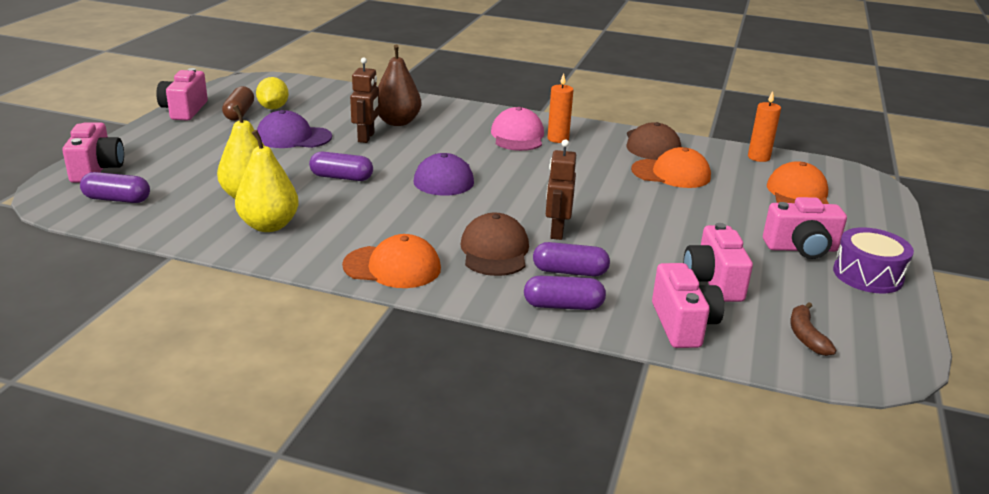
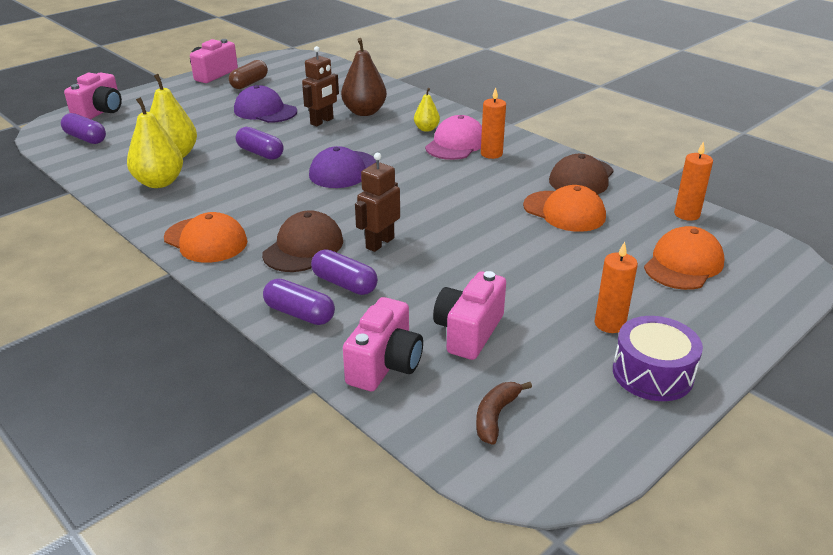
camera: 30 degrees right, 5 degrees up
(273, 108) = (280, 83): yellow lemon -> none
(475, 127) = (426, 129): none -> yellow pear
(801, 249) = (609, 324): pink camera -> orange candle

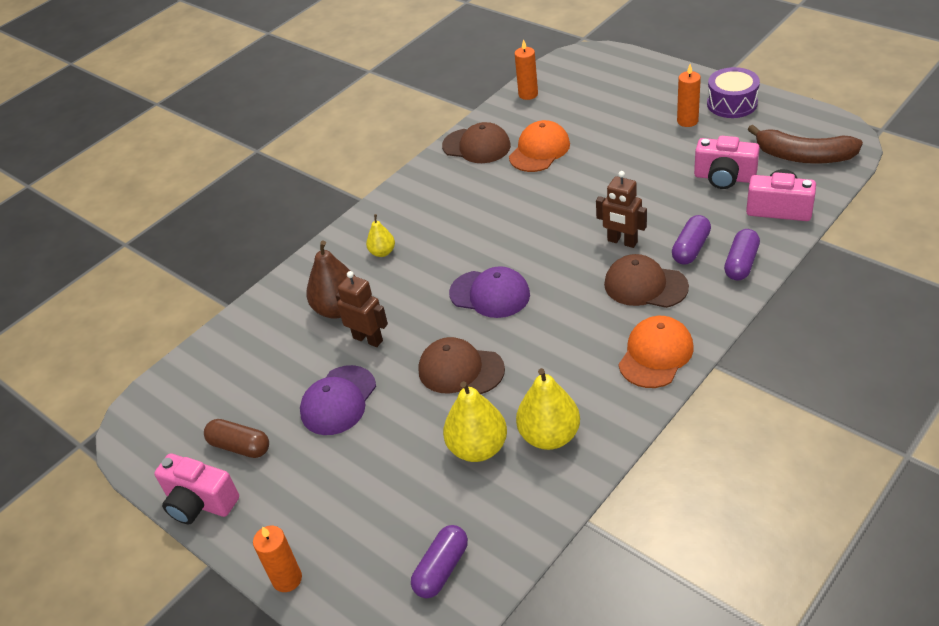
camera: 90 degrees left, 10 degrees up
(100, 112) = (349, 593): pink camera -> none
(260, 153) = (460, 370): purple capsule -> brown cap
(456, 144) = (417, 226): pink cap -> none
(491, 154) = (437, 201): orange candle -> orange candle (287, 579)
(495, 416) = (803, 156): brown banana -> brown banana, size x1.86
(683, 264) = (601, 95): orange cap -> none

